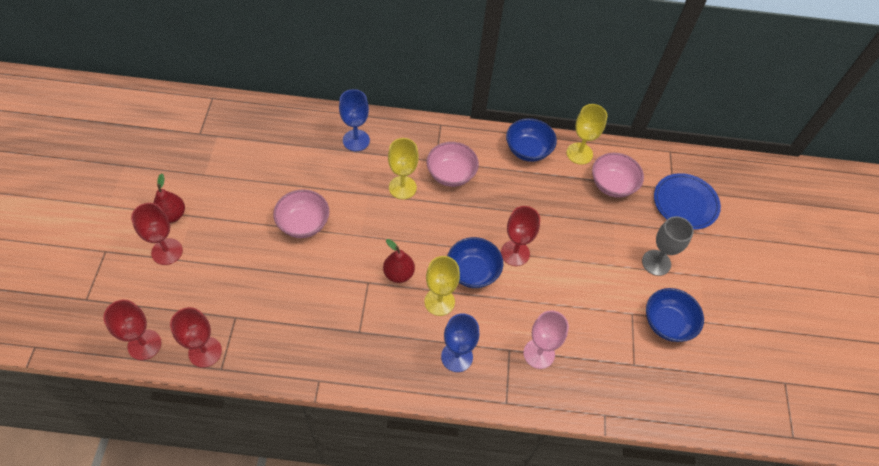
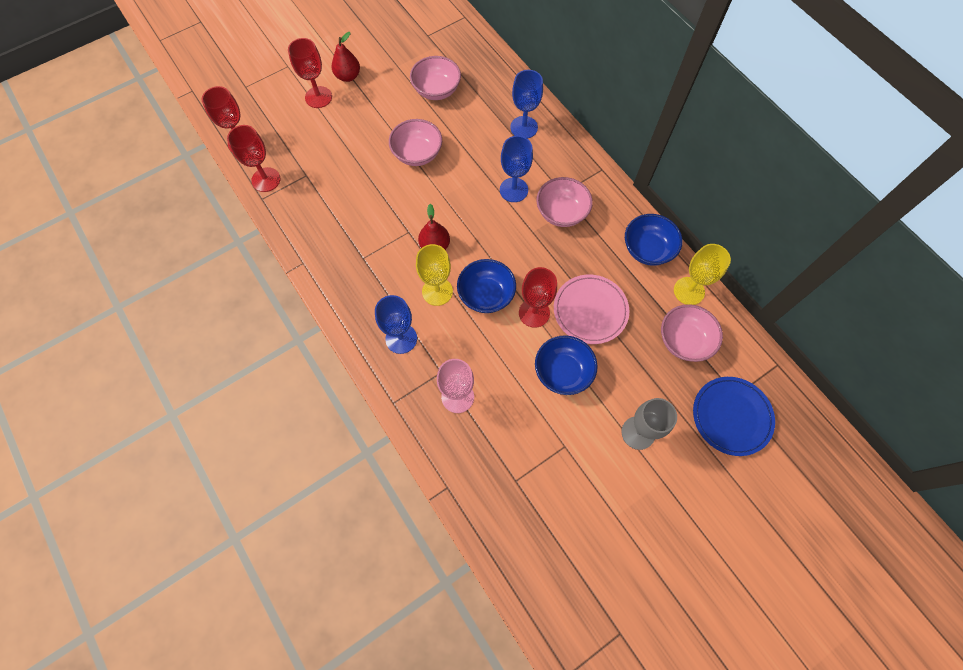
camera: 55 degrees right, 10 degrees up
(259, 167) = (436, 90): none -> pink bowl
(402, 187) = (513, 190): yellow goblet -> blue goblet
(544, 218) = (590, 310): none -> pink plate
(667, 323) = (583, 483): blue bowl -> blue bowl (563, 372)

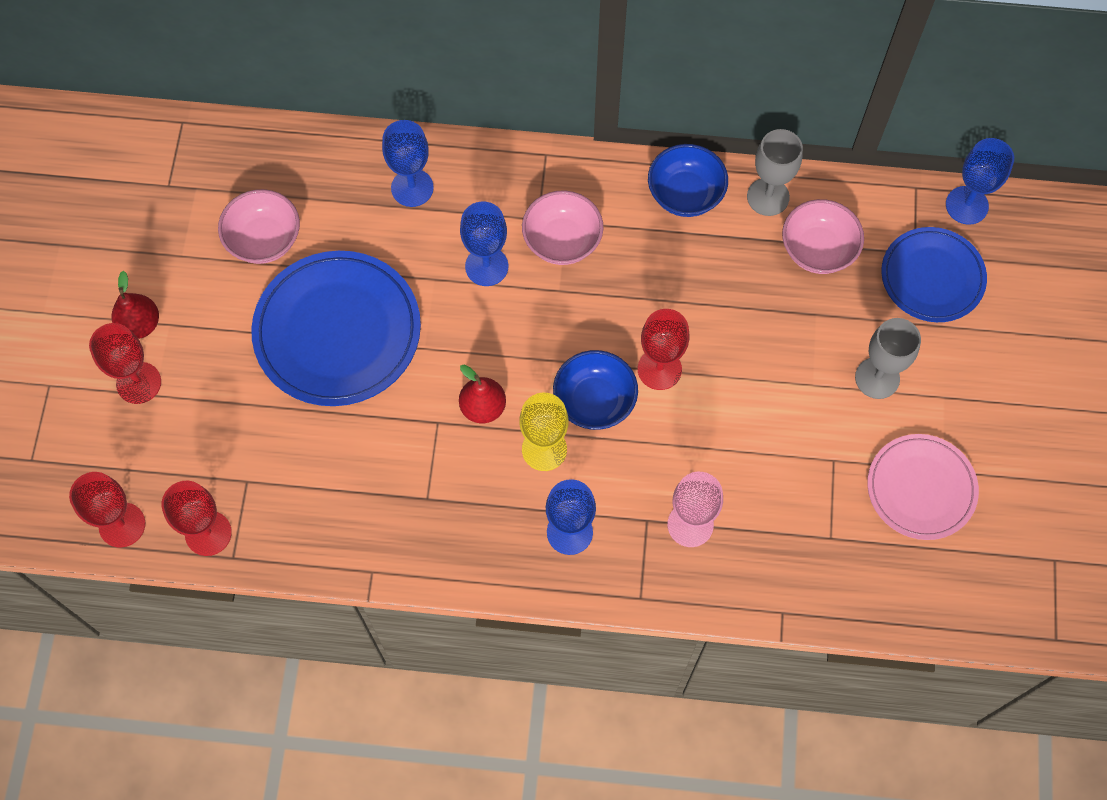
camera: 50 degrees left, 0 degrees up
(417, 154) = (337, 331): pink bowl -> blue plate
(563, 372) = (752, 395): blue bowl -> none
(590, 310) = (706, 311): pink plate -> pink plate (921, 488)
(689, 291) = (768, 197): yellow goblet -> grey goblet
(797, 402) = (966, 205): none -> blue goblet

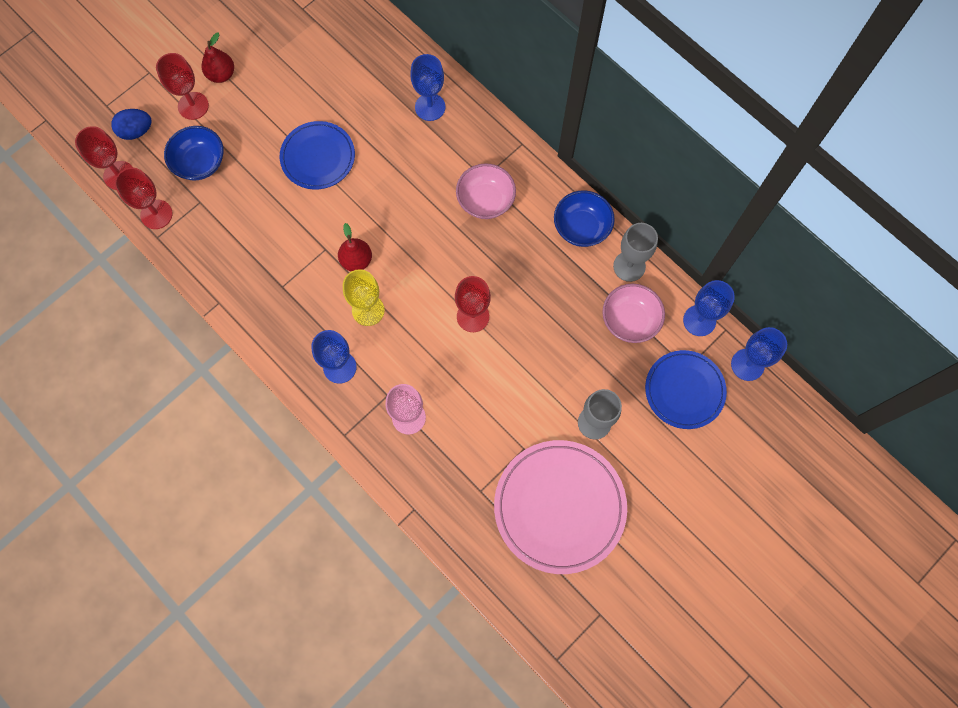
camera: 40 degrees right, 5 degrees up
(96, 461) = (136, 131): none -> blue egg
(264, 240) = (325, 76): pink bowl -> none
(337, 331) = (318, 157): blue plate -> blue plate, size x0.63
(486, 266) = (430, 183): blue goblet -> blue goblet (699, 320)
(594, 401) = (420, 305): blue bowl -> blue bowl (200, 163)
(921, 488) = (559, 507): pink plate -> pink plate, size x1.58

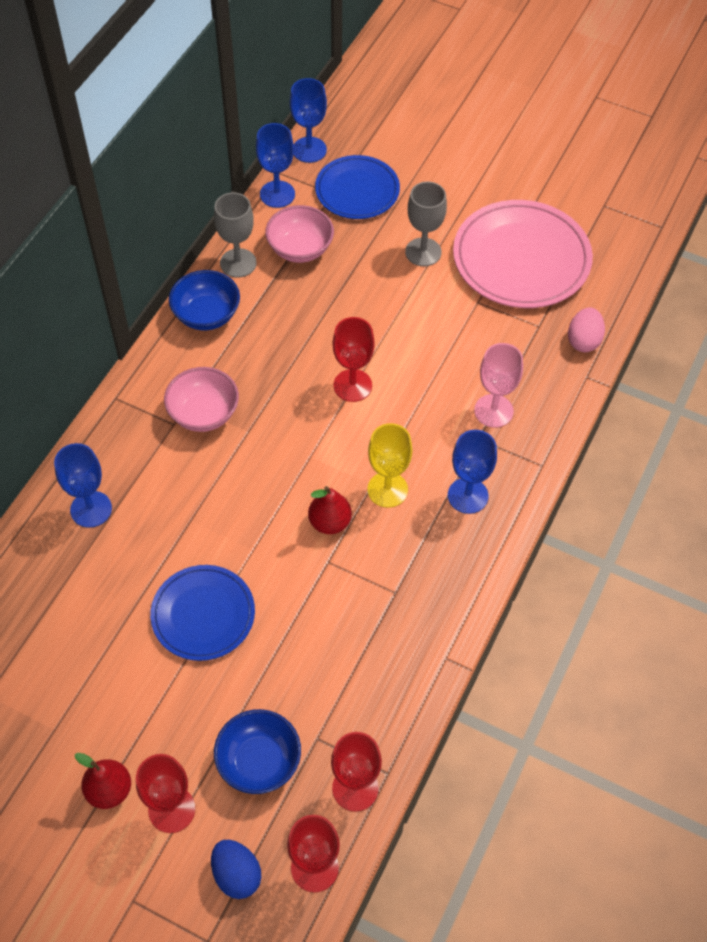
camera: 110 degrees left, 15 degrees down
(451, 523) = (583, 340): none -> pink egg

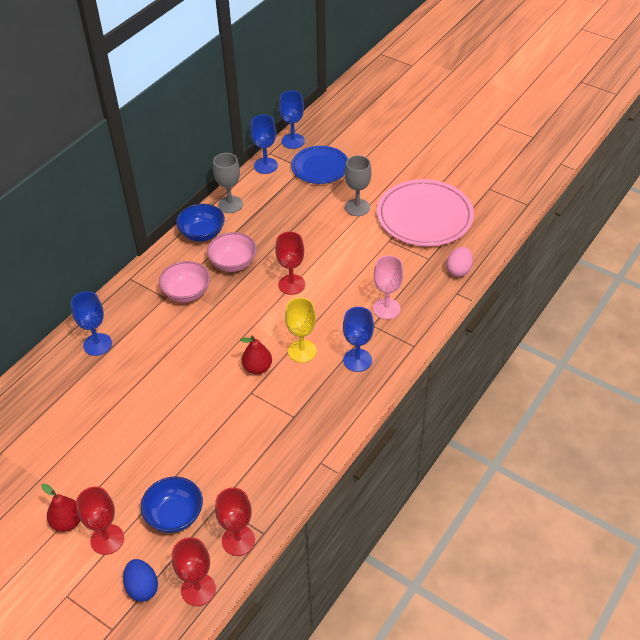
camera: 10 degrees right, 10 degrees down
(203, 615) = (157, 417): blue plate -> none
(300, 249) = (274, 199): pink bowl -> pink bowl (233, 263)

